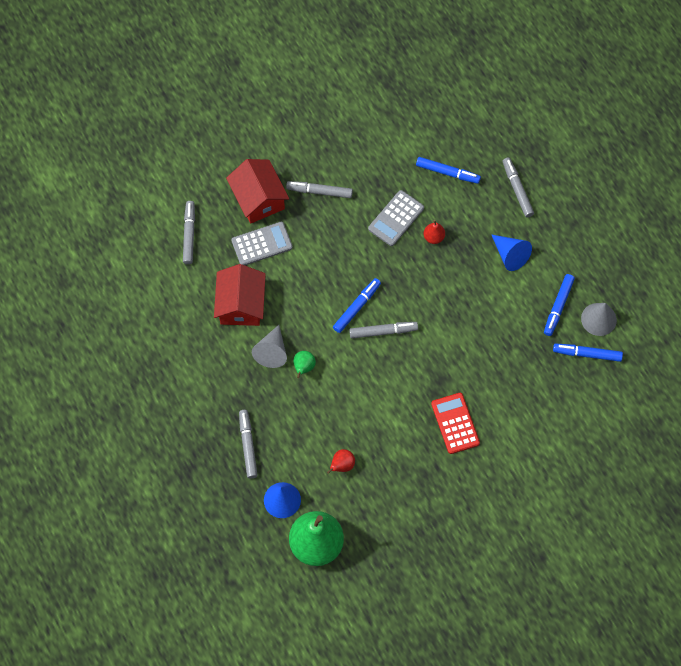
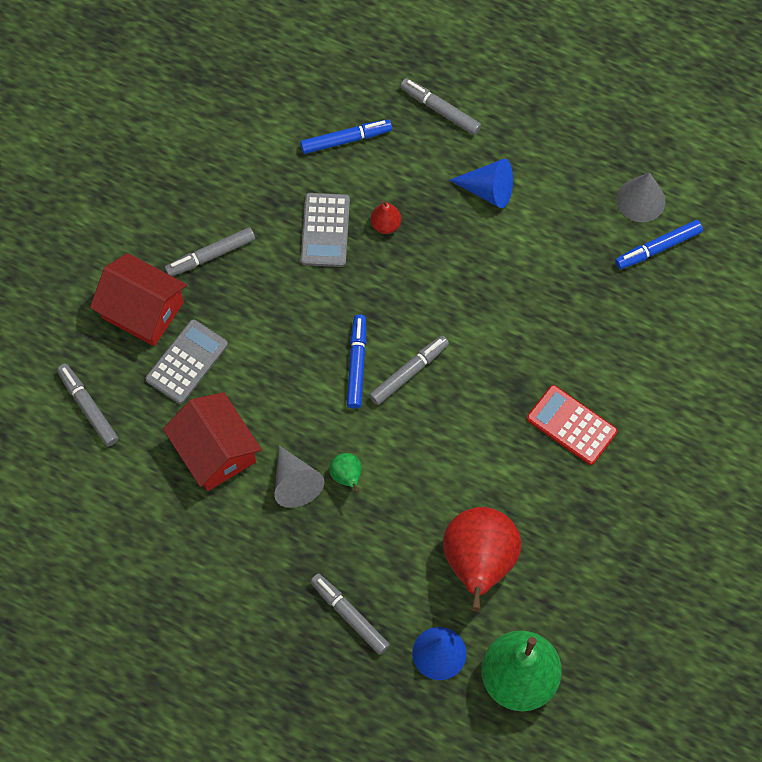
camera: 35 degrees left, 0 degrees up
(342, 465) = (478, 563): red pear -> red pear, size x2.33
(558, 307) = (586, 215): blue marker -> none

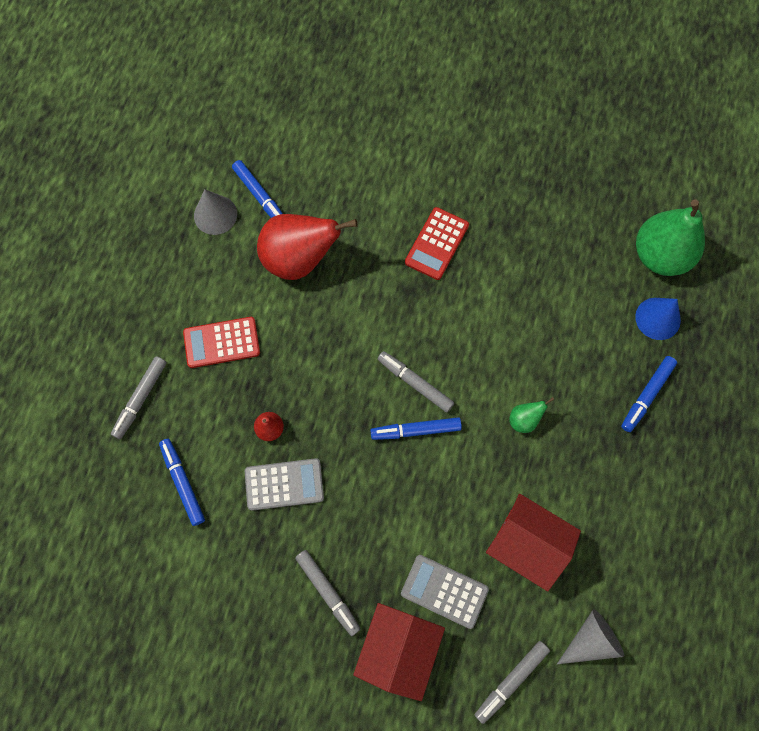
camera: 100 degrees left, 5 degrees up
(215, 451) = (527, 544): red house -> red house turned 75 degrees clockwise
(295, 483) = (540, 464): grey cone -> grey cone (590, 640)
(349, 615) = (646, 395): grey marker -> blue marker
(478, 563) = (574, 299): red pear -> red pear (299, 259)
(488, 190) = (222, 343): blue cone -> red calculator

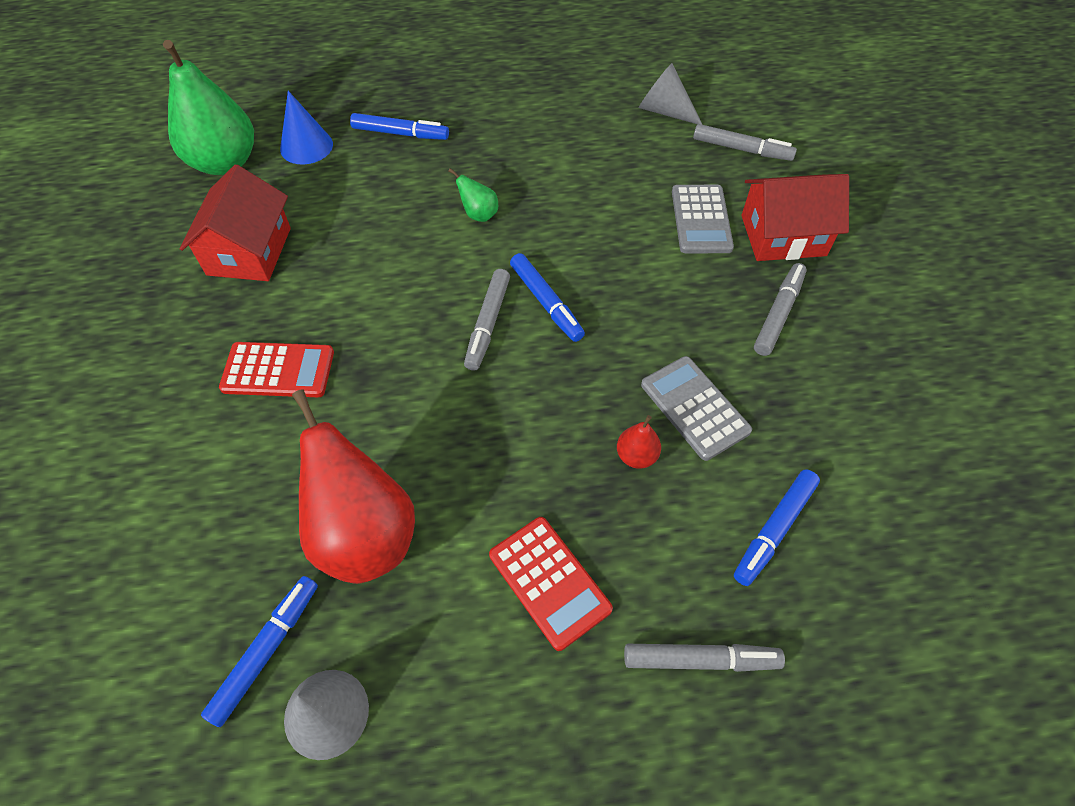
camera: 115 degrees left, 15 degrees down
(527, 544) = (609, 174): red house -> red house (249, 251)

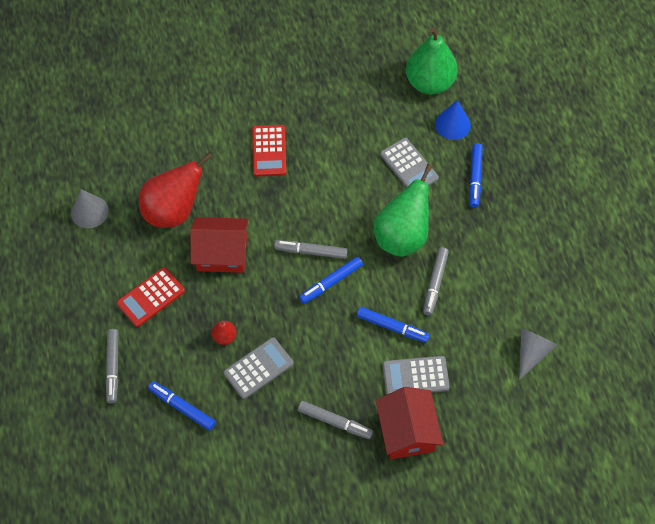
camera: 85 degrees right, 5 degrees up
(249, 251) = (355, 115): red house -> red house (222, 253)
(266, 651) = (116, 182): blue marker -> blue marker (392, 327)
(362, 197) = (409, 166): none -> grey calculator
(479, 214) = (402, 236): green pear -> green pear, size x2.33
(741, 149) = (495, 408): grey marker -> grey marker (435, 283)

